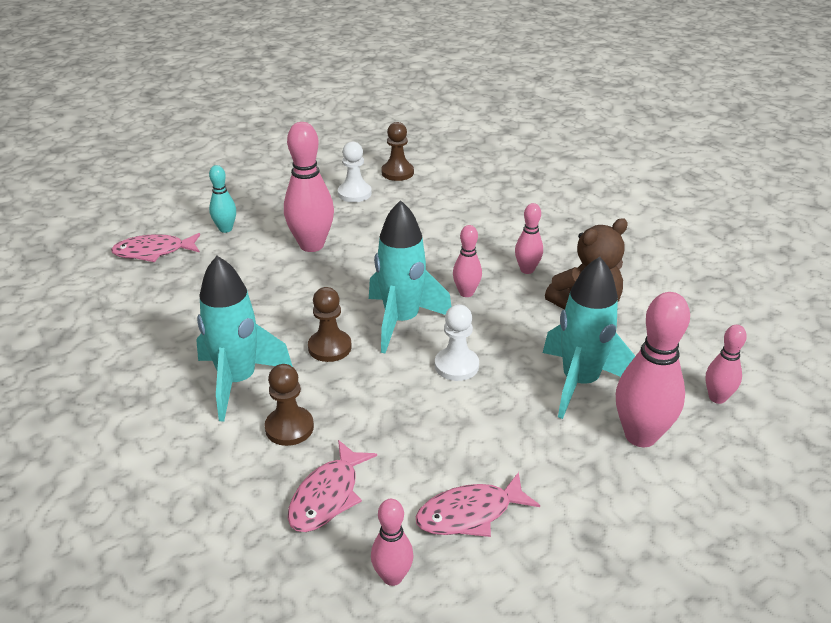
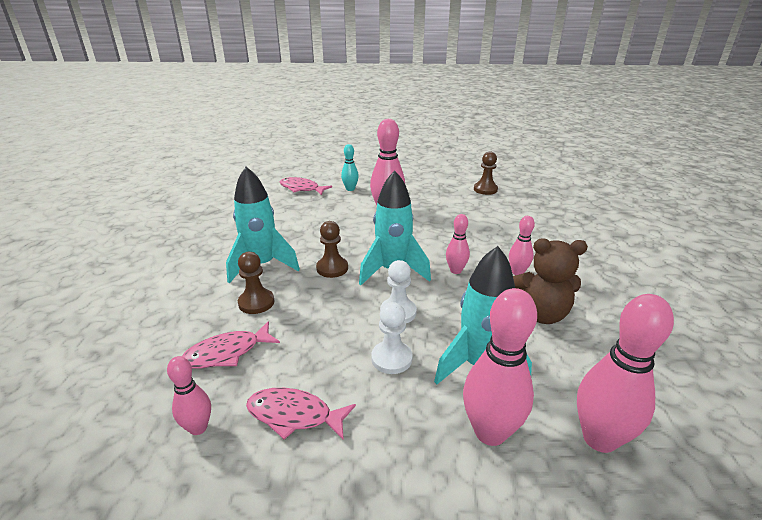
camera: 35 degrees right, 5 degrees down
(354, 193) = (444, 193): white pawn -> white pawn (391, 358)
(717, 398) = (599, 438): pink bowling pin -> pink bowling pin, size x1.82

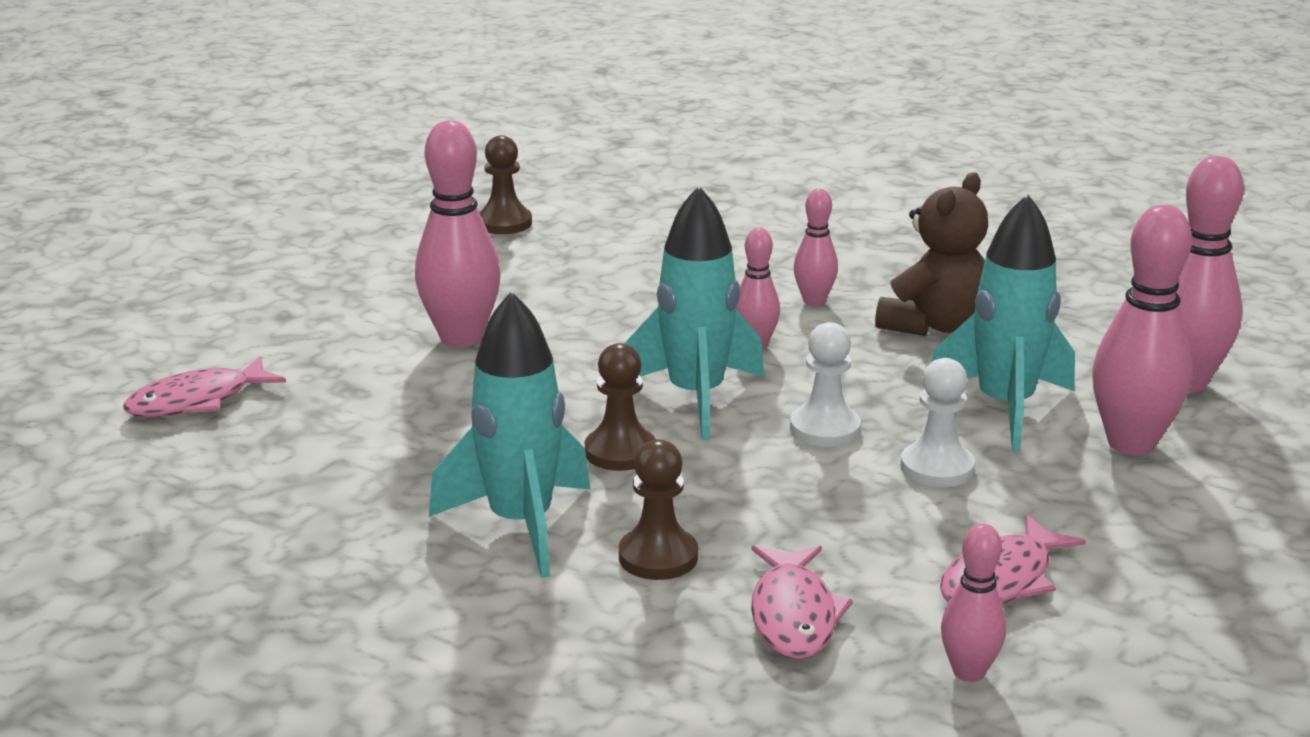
camera: 60 degrees left, 5 degrees down
(350, 189) = (293, 346): turquoise bowling pin -> none

